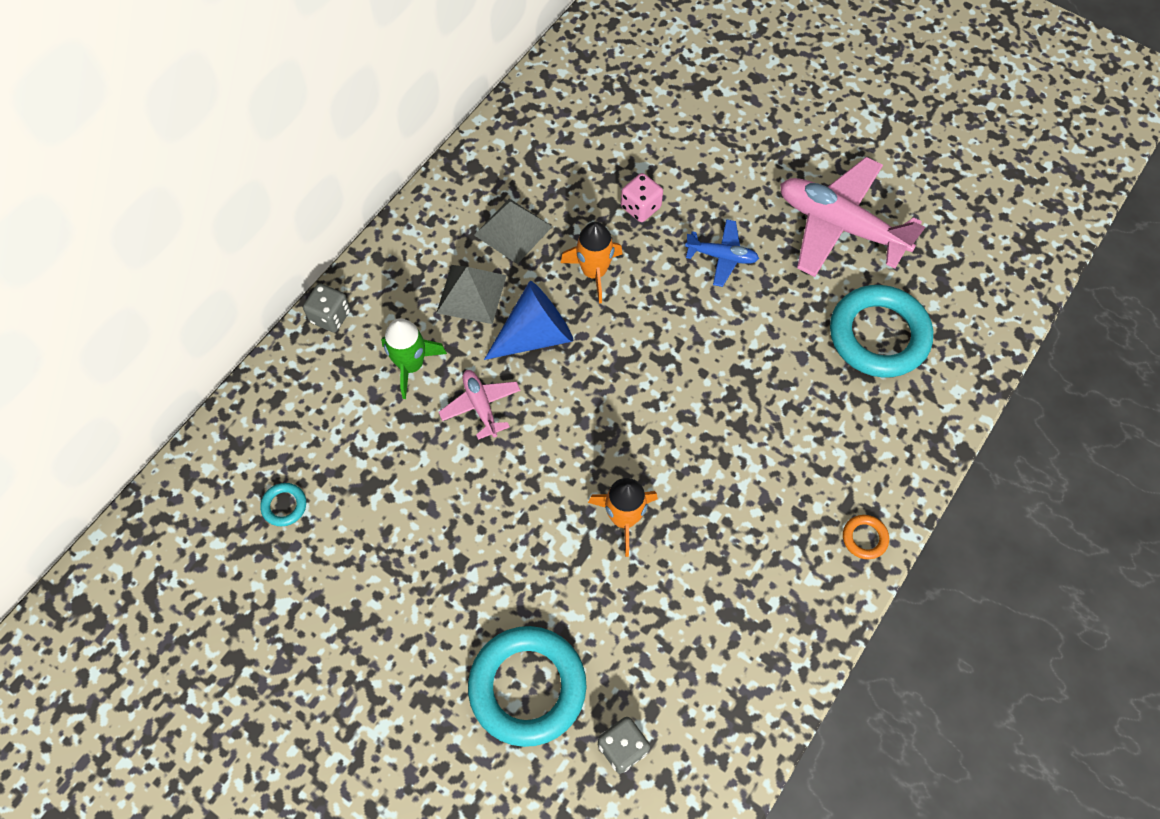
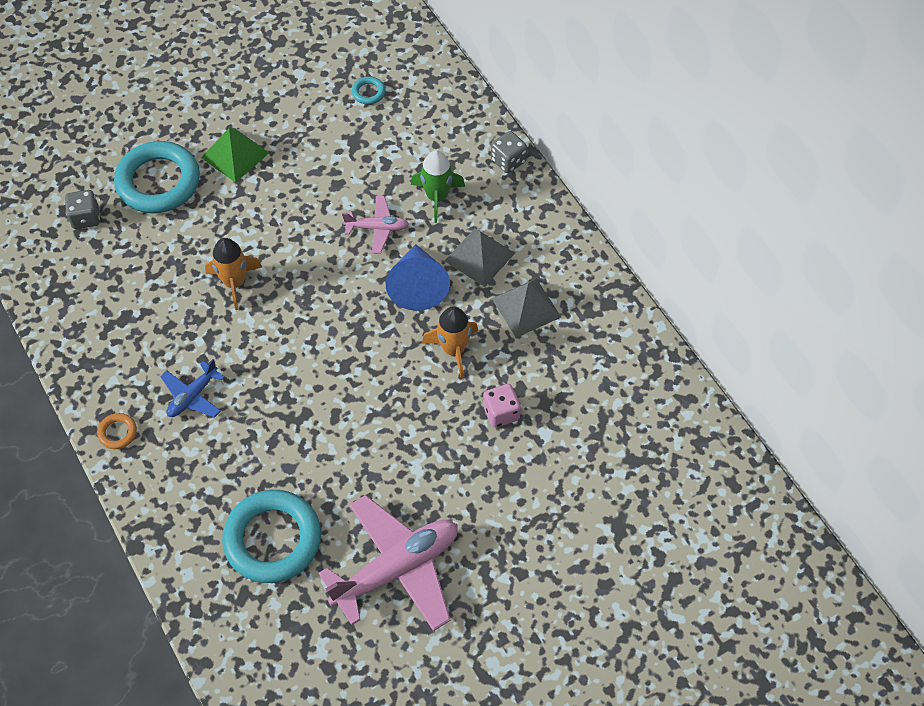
camera: 115 degrees right, 5 degrees down
(445, 615) = (235, 155): none -> green pyramid
(722, 256) = (417, 453): blue plane -> blue plane (192, 396)

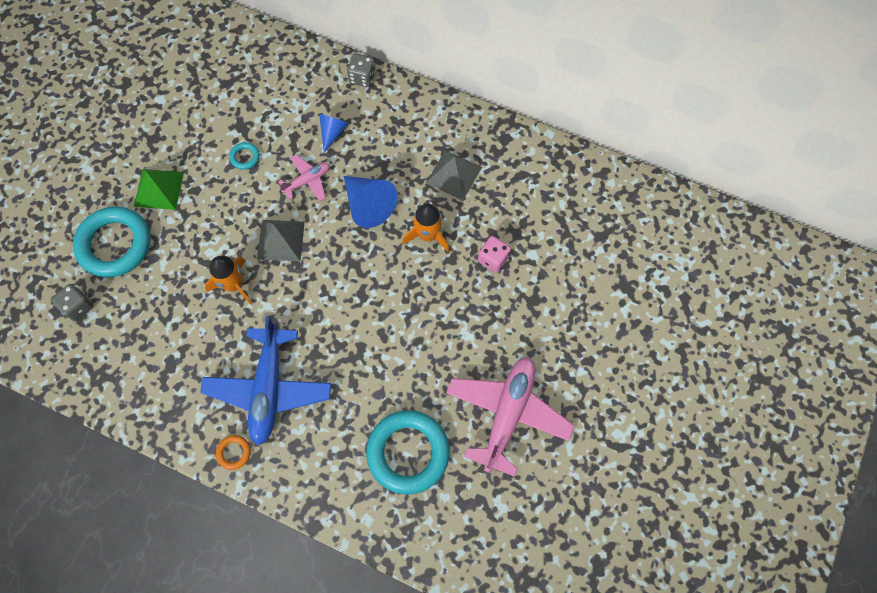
camera: 35 degrees left, 10 degrees up
(192, 396) = (269, 388): blue plane -> blue plane, size x1.99
(368, 92) = (223, 84): turquoise ring -> turquoise ring (245, 157)
(437, 197) = (332, 133): green rocket -> blue cone
(479, 257) = (395, 158): grey pyramid -> grey pyramid (280, 240)

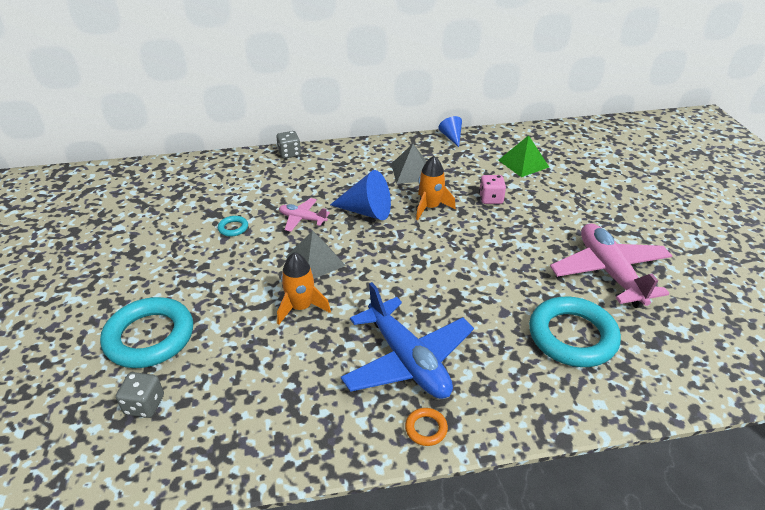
camera: 35 degrees left, 30 degrees down
(159, 189) = (166, 280): green pyramid -> green pyramid (523, 163)
(307, 181) = (302, 219): pink plane -> pink plane turned 90 degrees counterclockwise
(332, 133) = (296, 187): blue cone -> blue cone (451, 137)

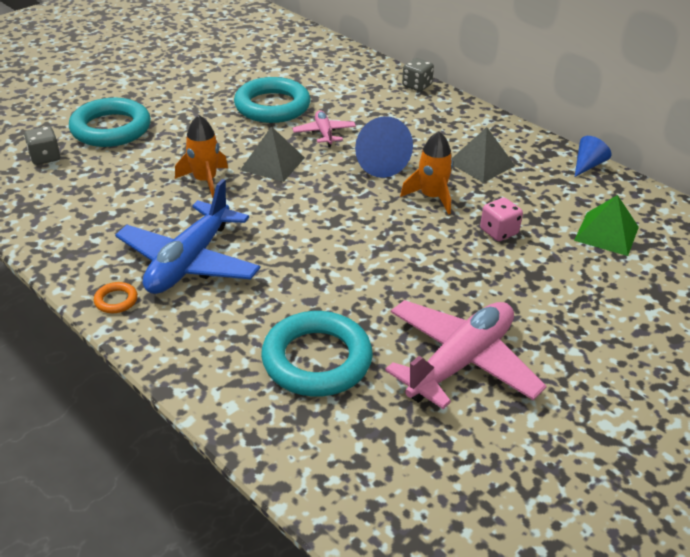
camera: 55 degrees right, 0 degrees up
(233, 228) = (272, 106): turquoise ring -> turquoise ring, size x2.40

